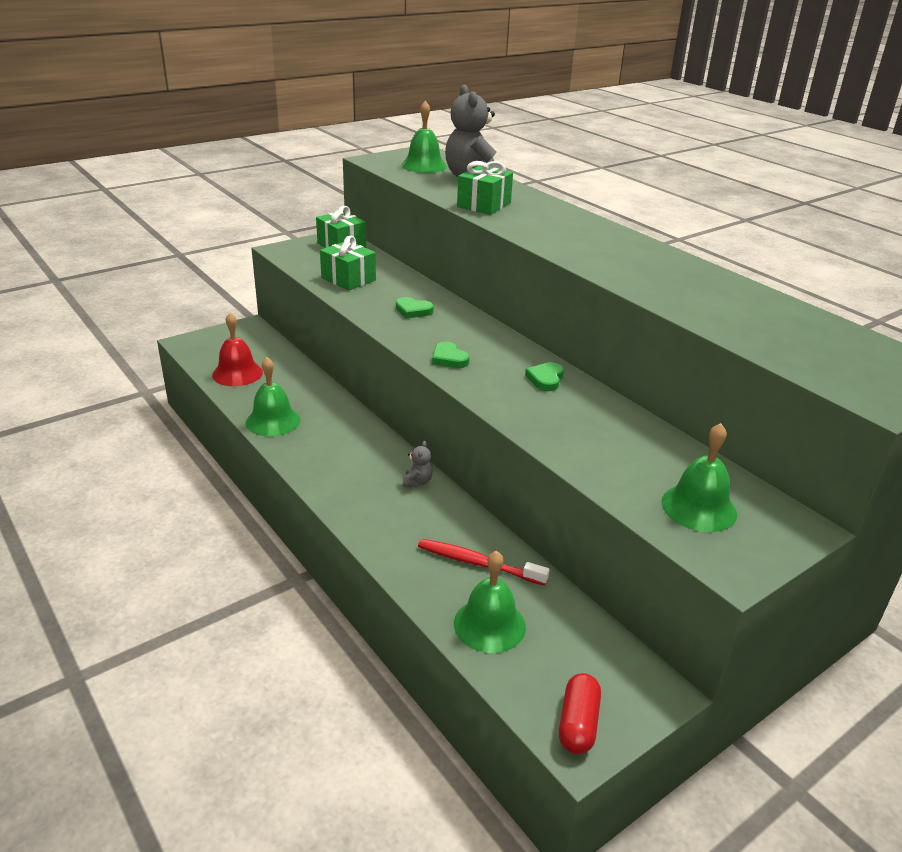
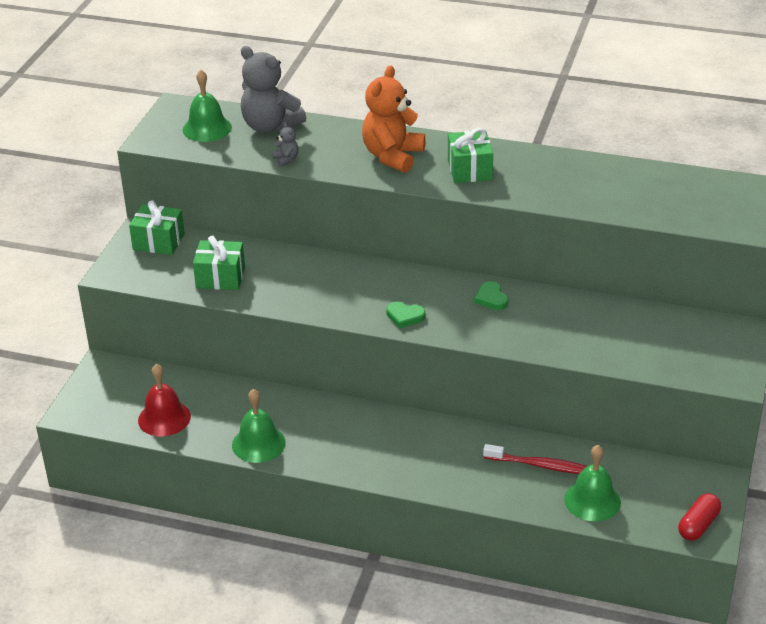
camera: 35 degrees left, 5 degrees up
(413, 310) = (318, 284): green heart -> none
(417, 482) = (431, 430): grey teddy bear -> grey teddy bear (286, 159)
(478, 563) = (541, 465): red toothbrush -> red toothbrush turned 150 degrees counterclockwise
(484, 205) = (326, 158): green gift -> green gift (469, 170)
(542, 220) = (392, 156): none -> orange teddy bear
(578, 723) = (698, 525): red capsule -> red capsule turned 60 degrees clockwise
(699, 507) = (682, 349): green bell -> none

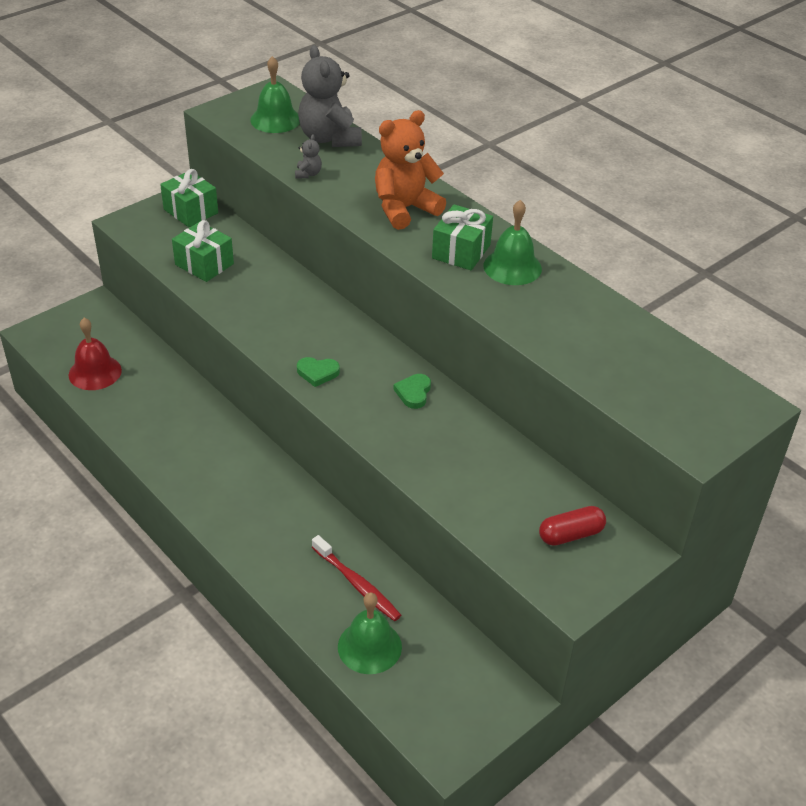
camera: 30 degrees right, 5 degrees up
(258, 443) = (142, 433): green bell -> green bell (512, 267)
(405, 316) = (317, 373): green heart -> green heart turned 45 degrees counterclockwise
(698, 525) = (446, 733): red capsule -> red capsule (571, 535)

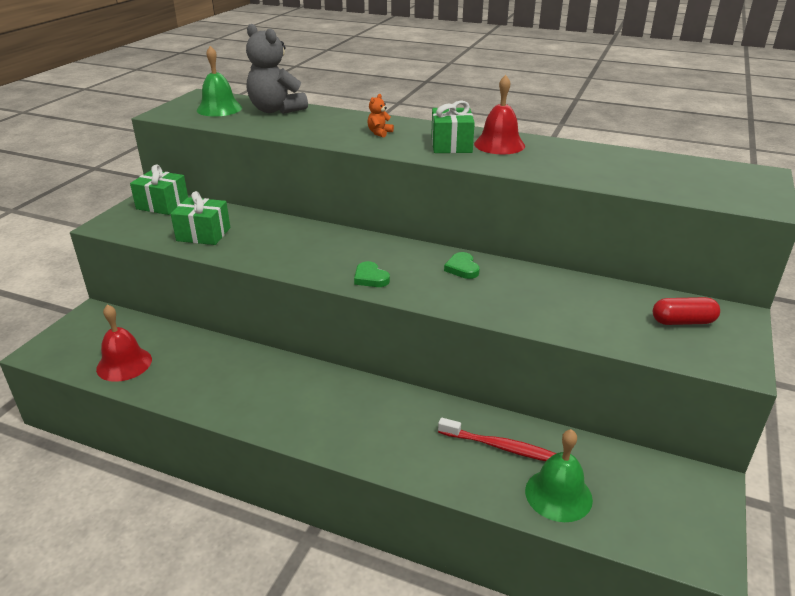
camera: 25 degrees left, 10 degrees down
(308, 174) = (279, 130): grey teddy bear -> none
(317, 373) = (370, 278): green heart -> green heart turned 75 degrees clockwise
(404, 209) = (379, 133): orange teddy bear -> orange teddy bear, size x0.42
(512, 267) = (499, 144): green bell -> red bell
(571, 535) = (683, 322): red capsule -> red capsule turned 45 degrees clockwise

